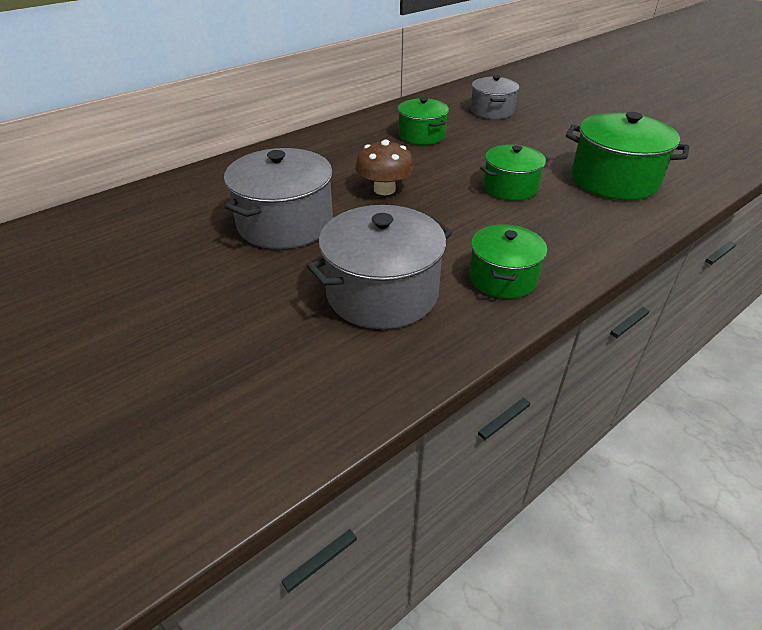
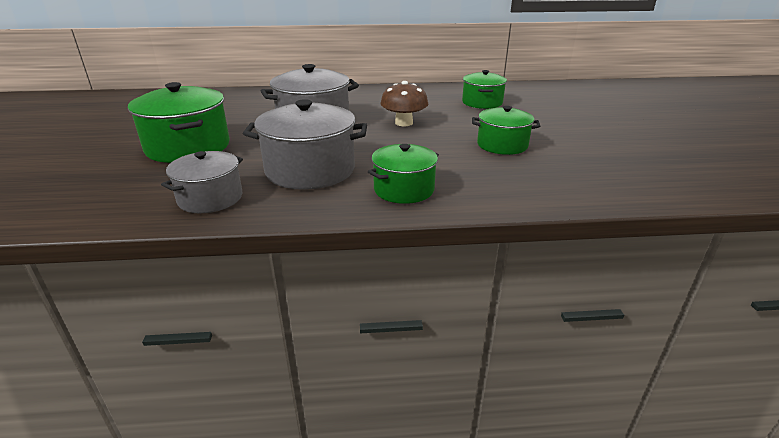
camera: 35 degrees right, 10 degrees down
(492, 111) = (566, 101): grey pot -> grey pot (210, 198)
(614, 180) = (610, 165): green pot -> green pot (188, 147)

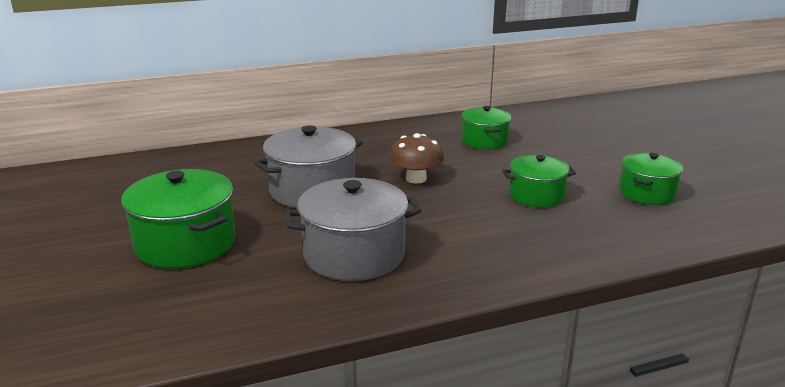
camera: 15 degrees left, 5 degrees down
(210, 198) = (268, 306): grey pot -> none
(404, 189) = (469, 264): green pot -> green pot (647, 193)

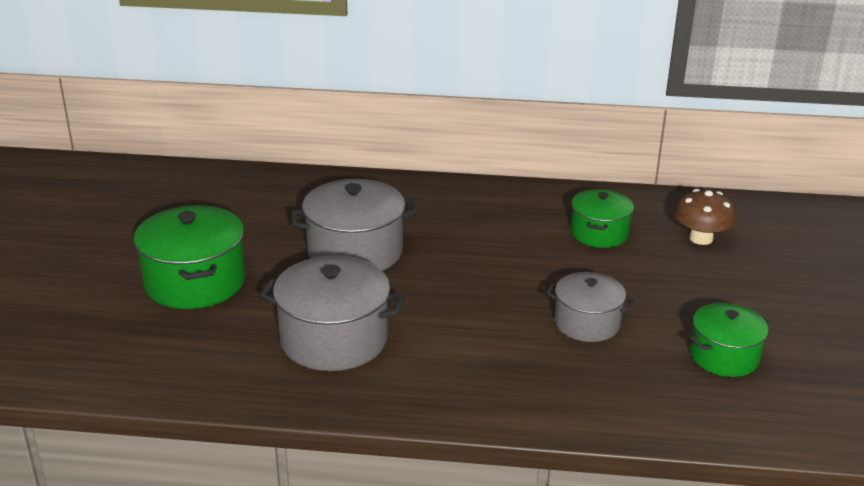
camera: 25 degrees right, 5 degrees up
(416, 178) = (473, 265): brown mushroom -> brown mushroom (701, 238)
(536, 195) = (587, 323): green pot -> grey pot

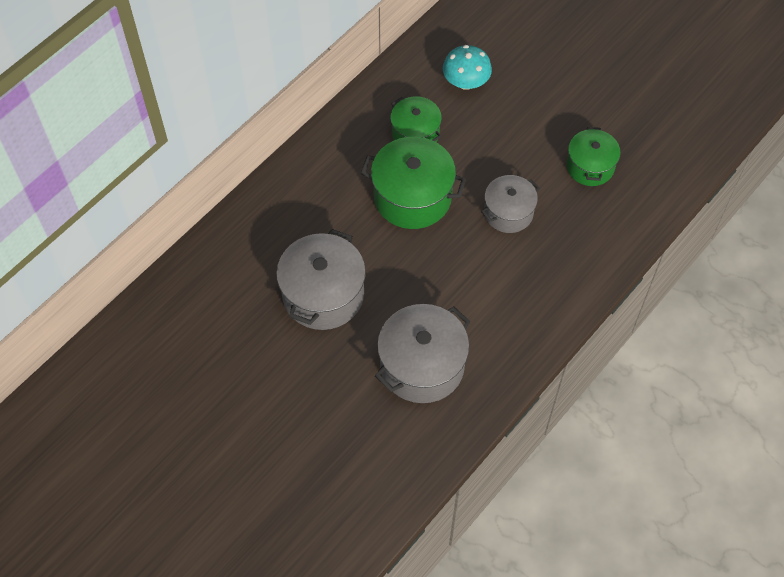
camera: 55 degrees left, 30 degrees up
(195, 282) = (285, 419): green pot -> green pot (412, 197)
(701, 238) = (466, 82): brown mushroom -> turquoise mushroom

